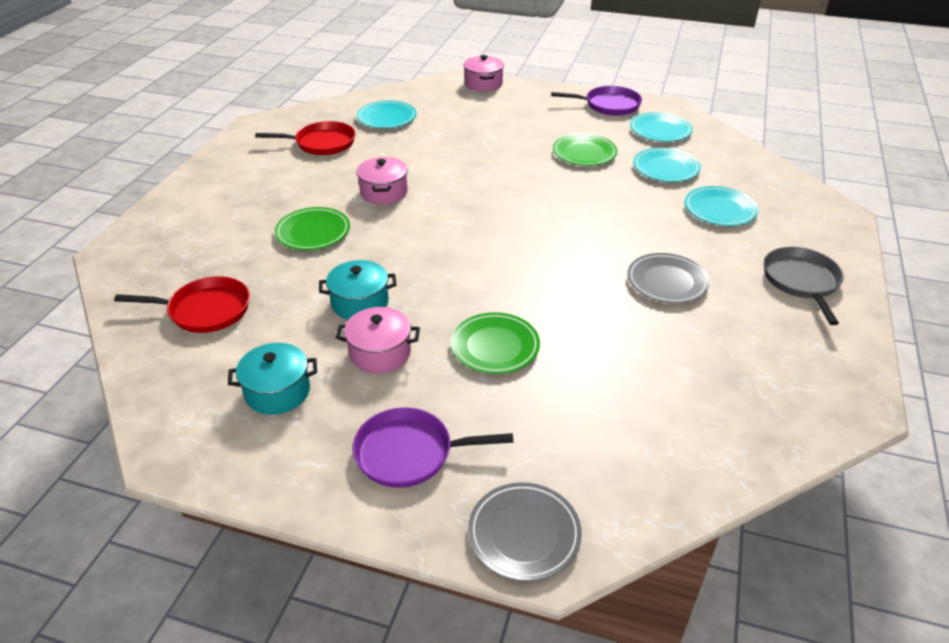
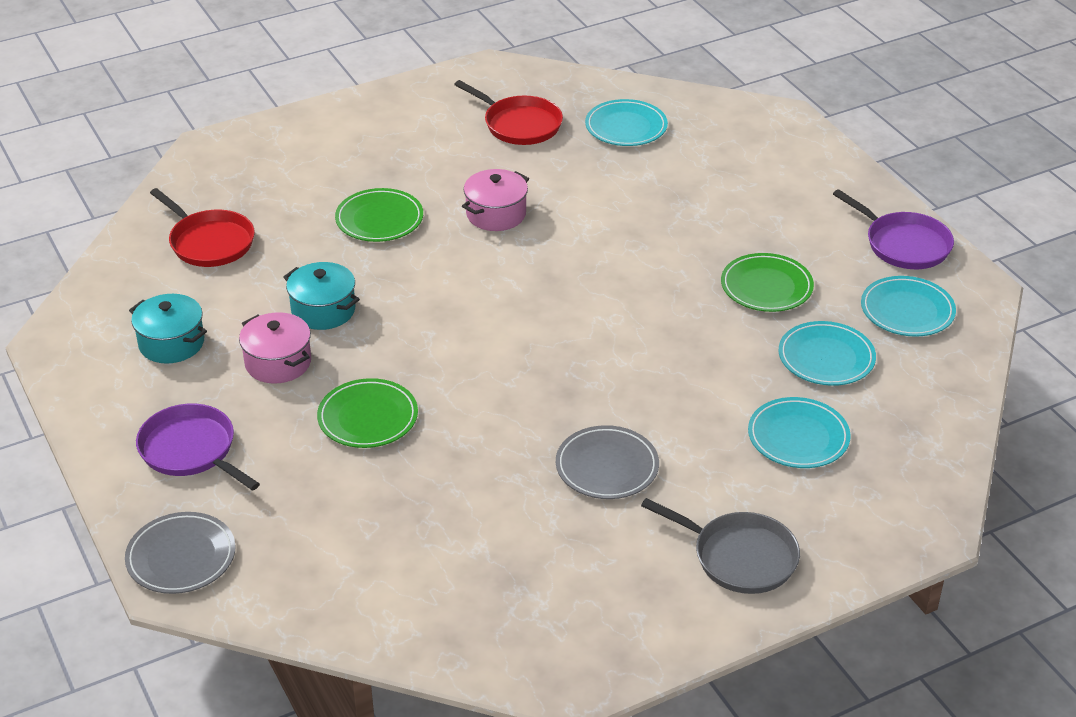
camera: 45 degrees right, 0 degrees up
(483, 84) = (800, 137): pink pot -> none
(801, 281) = (740, 557): grey pan -> grey pan turned 75 degrees clockwise

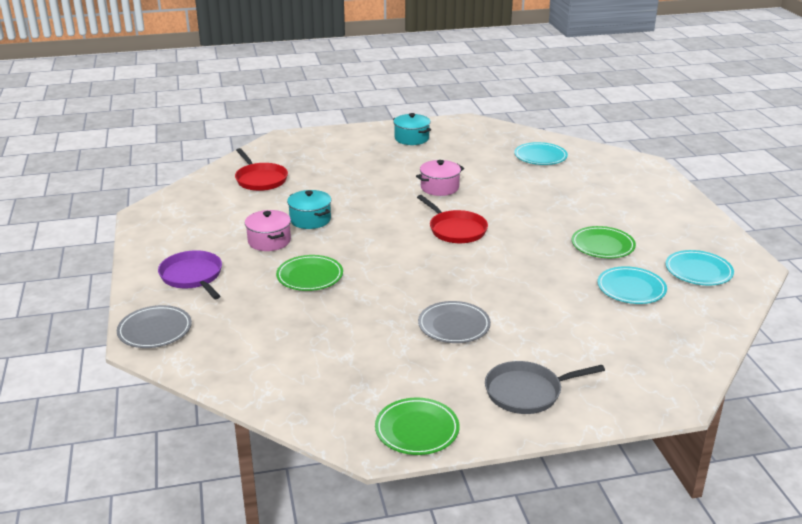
camera: 15 degrees right, 10 degrees down
(171, 343) = (211, 223): turquoise pot -> turquoise pot (411, 138)
(379, 219) = (366, 181): green plate -> green plate (417, 430)
(519, 125) = (474, 148): red pan -> red pan (456, 230)
(740, 557) = (527, 392): grey pan -> grey pan turned 120 degrees clockwise
(798, 437) = (595, 329): turquoise plate -> none
(904, 244) = (707, 236): purple pan -> none

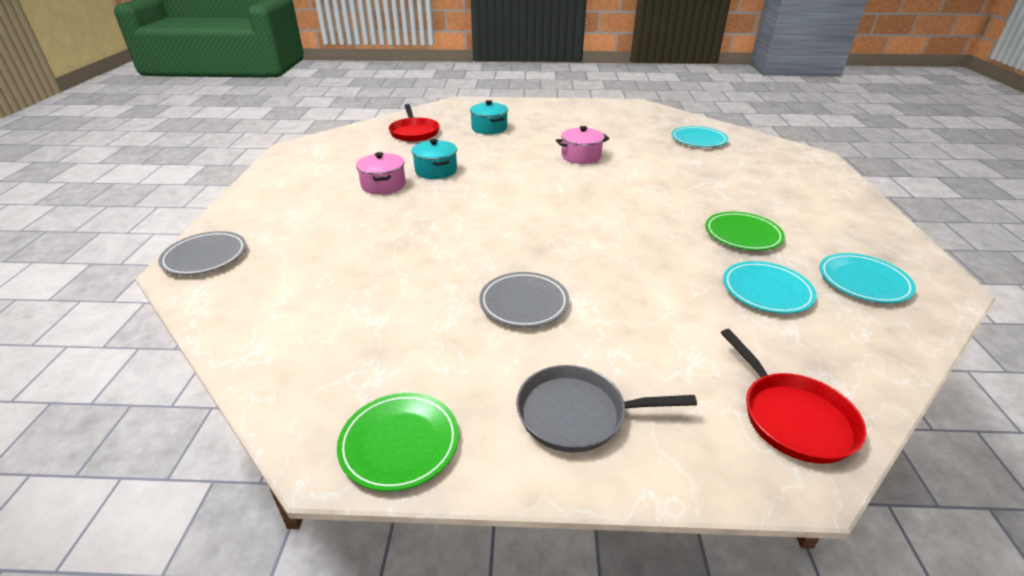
camera: 15 degrees right, 5 degrees up
(192, 276) = (286, 208): purple pan -> none
(310, 276) = (398, 224): green plate -> none
(411, 138) = (575, 113): turquoise pot -> turquoise pot (489, 128)
(456, 230) = (578, 197): red pan -> red pan (793, 418)

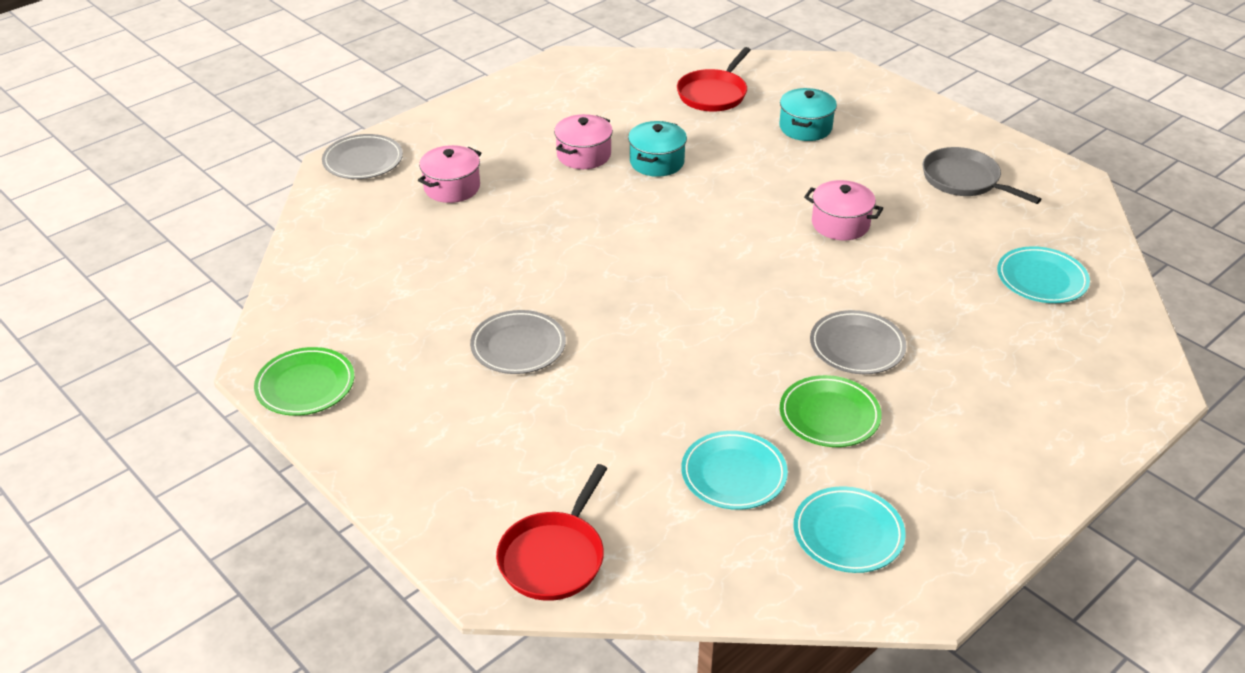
camera: 45 degrees right, 5 degrees up
(313, 239) = (452, 187): none -> pink pot
(576, 414) = (423, 446): grey pan -> grey pan (964, 180)
(690, 199) = (857, 346): none -> grey plate

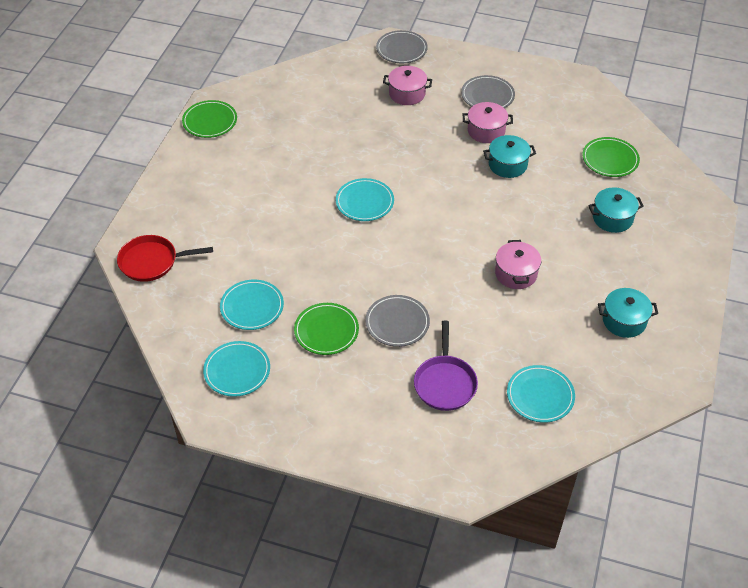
camera: 60 degrees right, 10 degrees up
(518, 346) = (292, 181): grey plate -> grey plate (487, 96)
(619, 295) = (364, 202): none -> turquoise plate
(713, 94) = (610, 159): red pan -> green plate
(964, 180) = (624, 321): grey pan -> turquoise pot
(982, 344) = (445, 383): none -> purple pan

